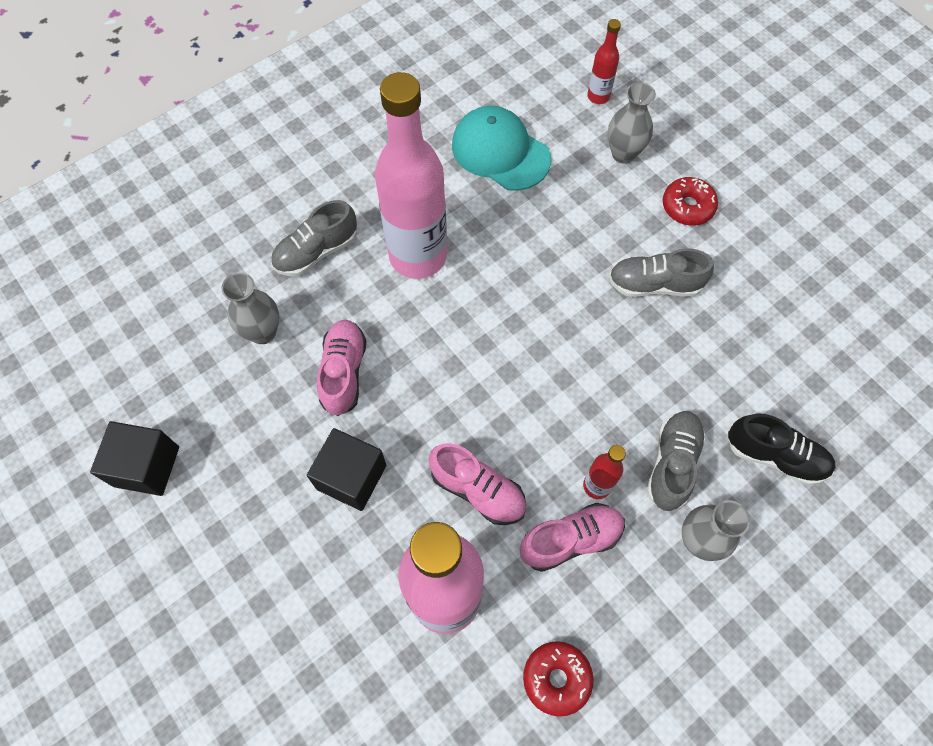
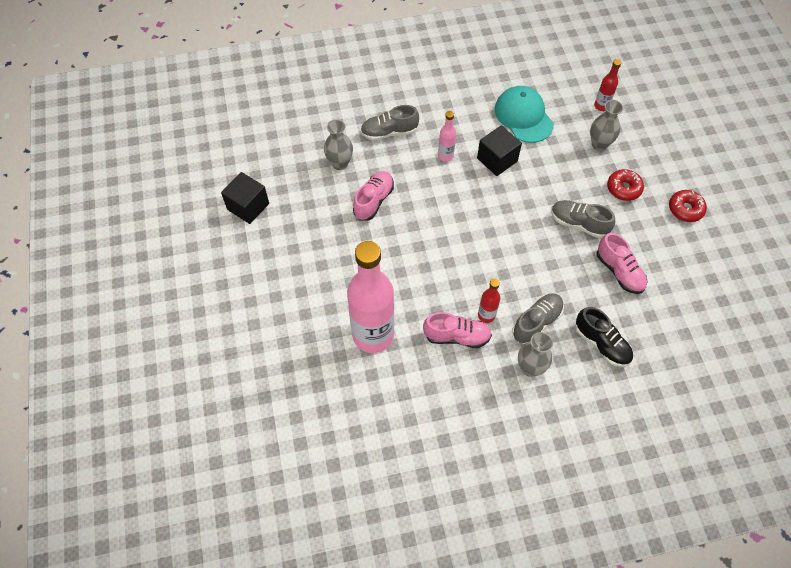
camera: 25 degrees right, 5 degrees down
(351, 477) = (352, 255): black cube -> black cube (497, 160)
(418, 256) = (445, 156): pink bottle -> pink bottle, size x0.43
(478, 490) = (417, 290): pink shoe -> pink shoe (619, 271)
(556, 678) = (413, 400): red donut -> red donut (685, 209)

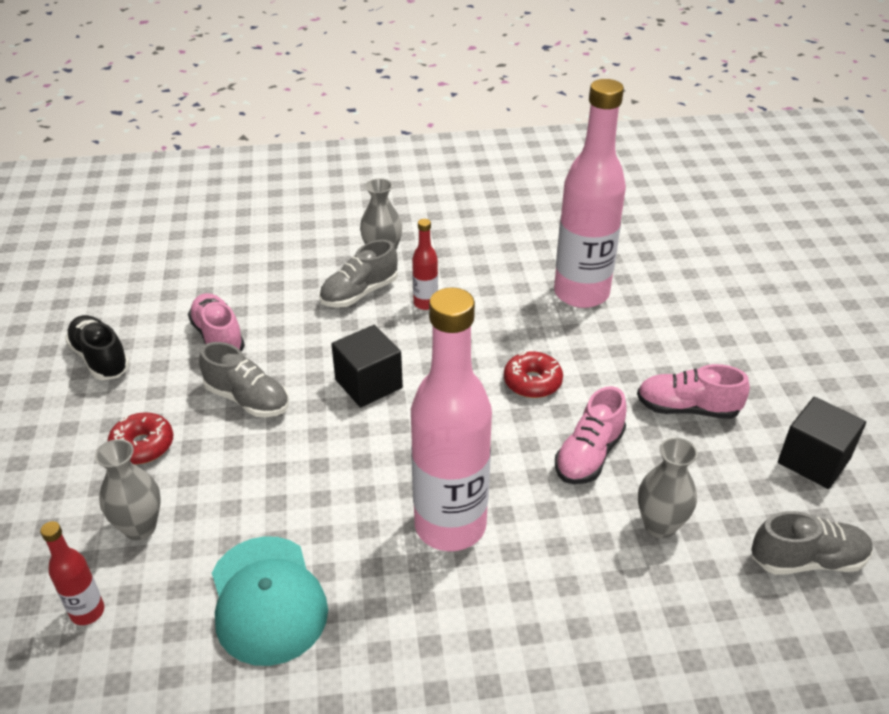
camera: 175 degrees left, 20 degrees down
(389, 132) = (563, 584): grey shoe -> grey shoe (807, 560)
(445, 156) = (450, 526): pink bottle -> pink bottle, size x2.31
(456, 336) = (469, 286): pink shoe -> pink shoe (687, 408)
(497, 160) = (351, 511): black cube -> black cube (368, 384)
(601, 344) = (283, 270): black shoe -> black shoe (100, 359)
(685, 209) = (61, 408): red donut -> red donut (532, 382)

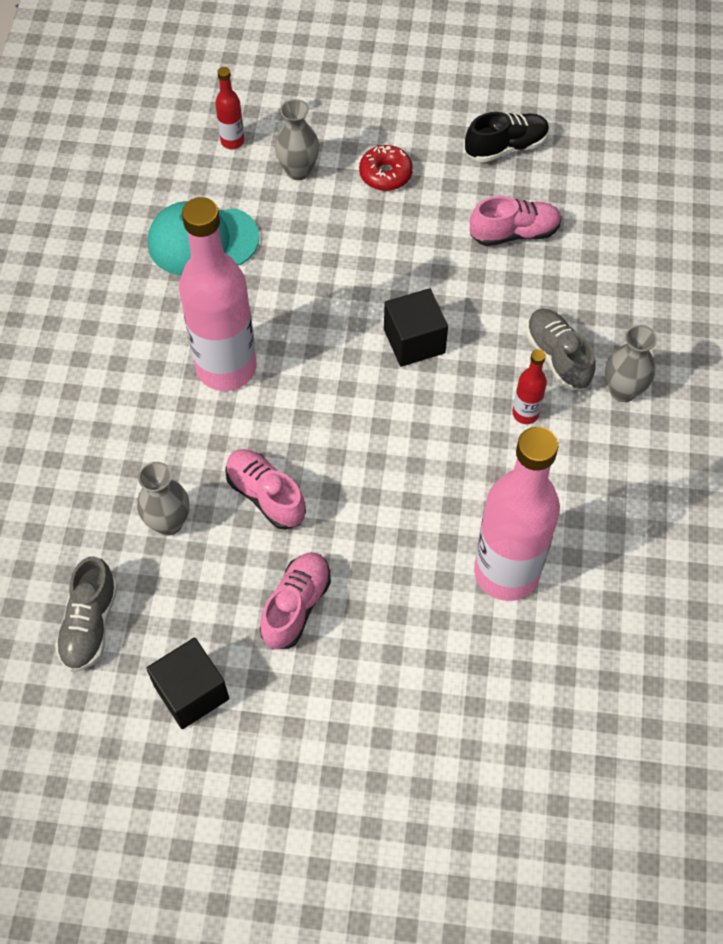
camera: 105 degrees right, 20 degrees up
(247, 399) = (420, 248): grey shoe -> none
(532, 382) = (376, 478): red donut -> none

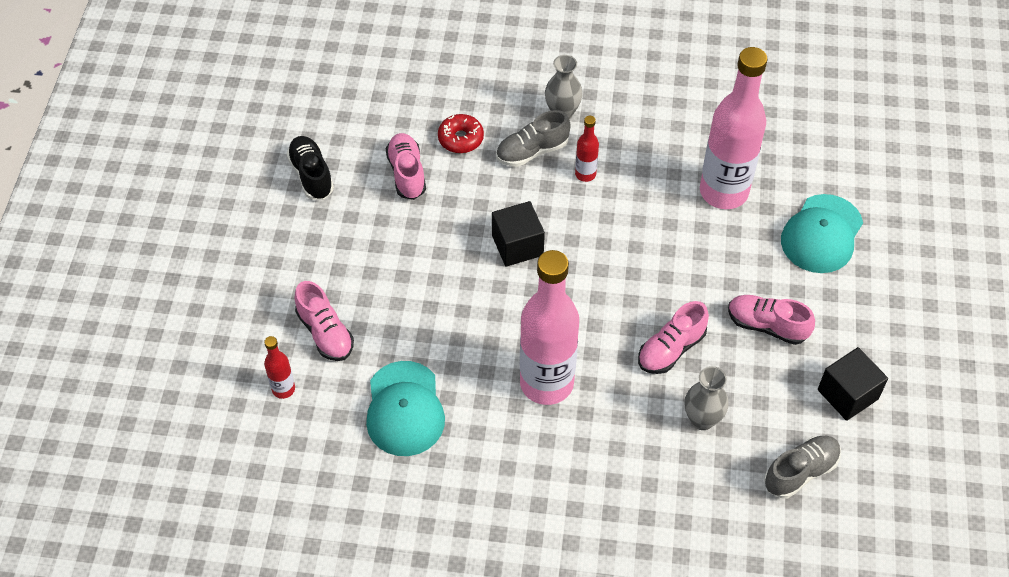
camera: 90 degrees left, 5 degrees down
(90, 624) = (800, 472): grey shoe -> grey shoe turned 45 degrees counterclockwise
(298, 171) = (325, 333): grey vase -> pink shoe
(385, 174) = (335, 264): red donut -> red donut (460, 139)
(441, 690) = (821, 234): none -> turquoise cap

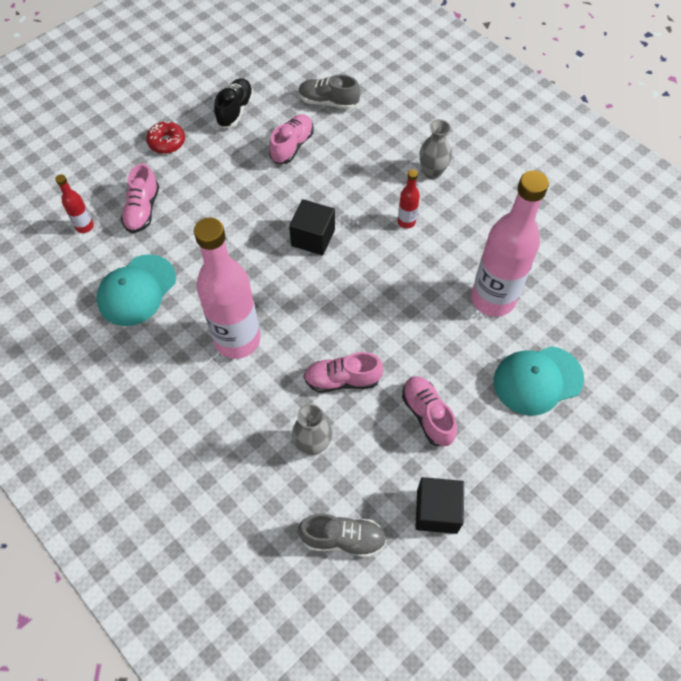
camera: 40 degrees right, 5 degrees up
(460, 139) = (348, 146): red donut -> red donut (167, 142)
(532, 151) = (386, 184): grey shoe -> grey shoe (328, 102)

